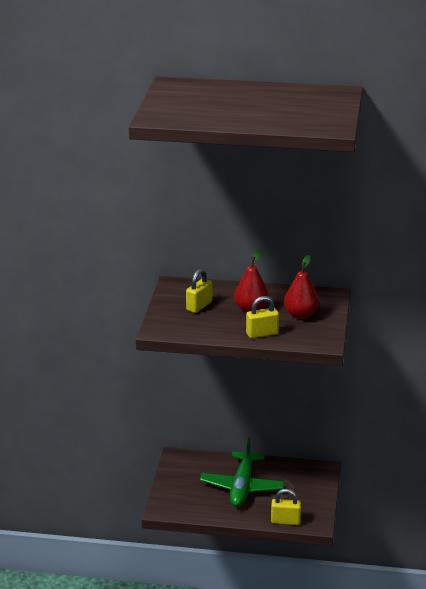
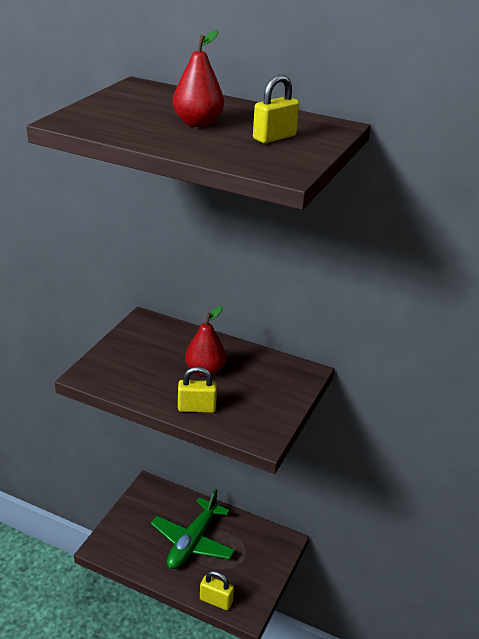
camera: 15 degrees right, 5 degrees up
(199, 306) = (151, 354): yellow padlock -> yellow padlock (274, 137)
(301, 315) = (256, 391): red pear -> red pear (198, 123)

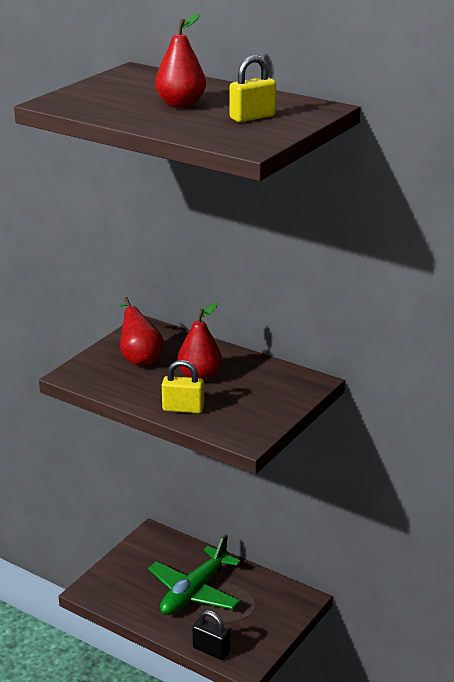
camera: 10 degrees right, 5 degrees down
(146, 355) = (139, 359): none -> red pear
(216, 600) = (211, 650): yellow padlock -> black padlock

